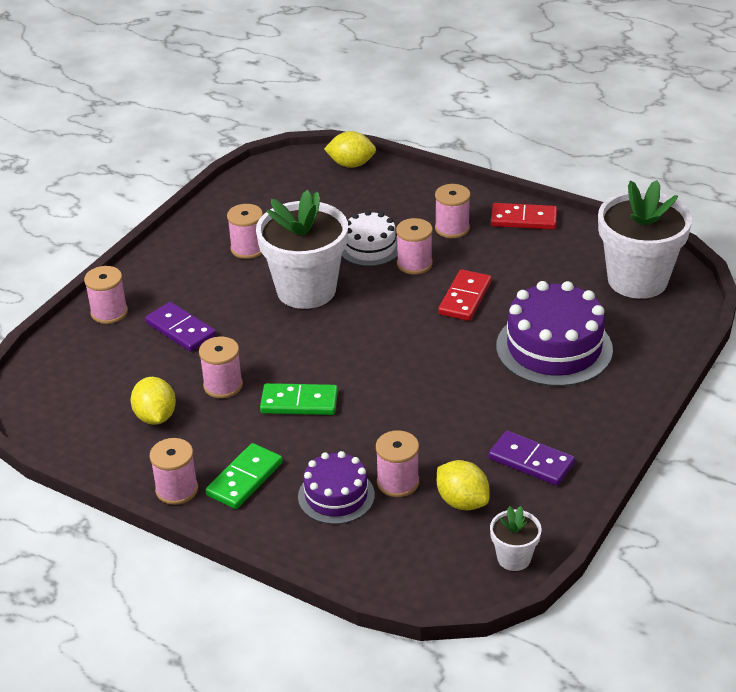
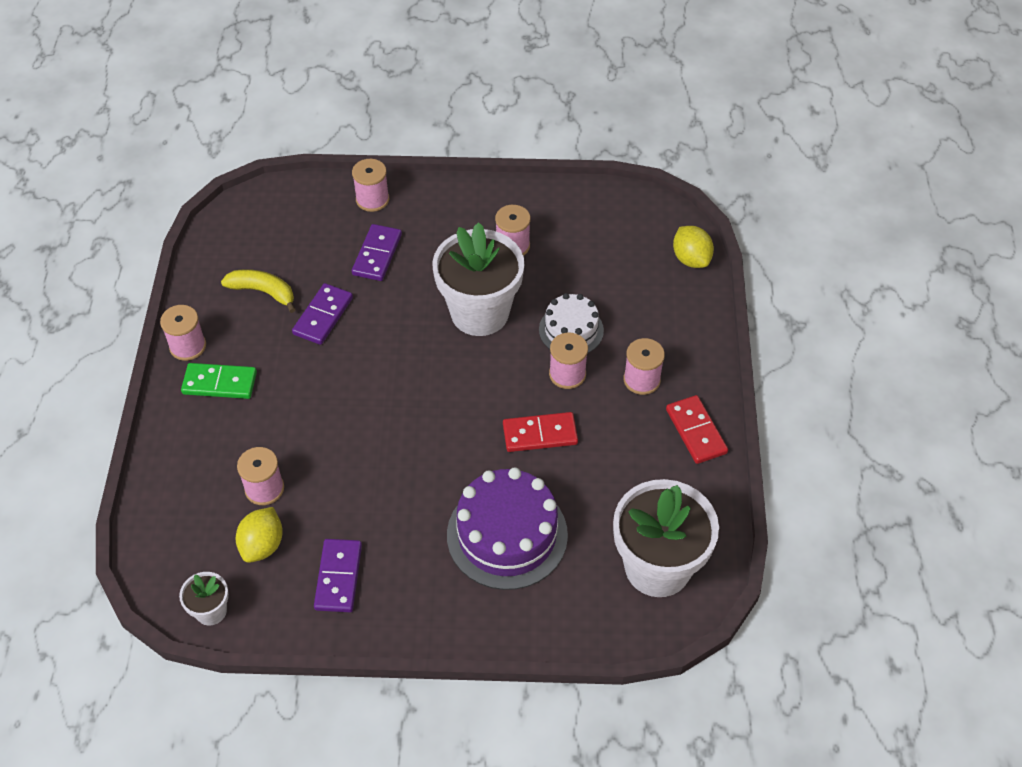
camera: 60 degrees right, 15 degrees up
(155, 417) = (263, 292): yellow lemon -> yellow banana
(223, 385) = (323, 316): pink spool -> purple domino
(299, 402) = (328, 376): green domino -> none
(336, 496) = (228, 453): purple cake -> none

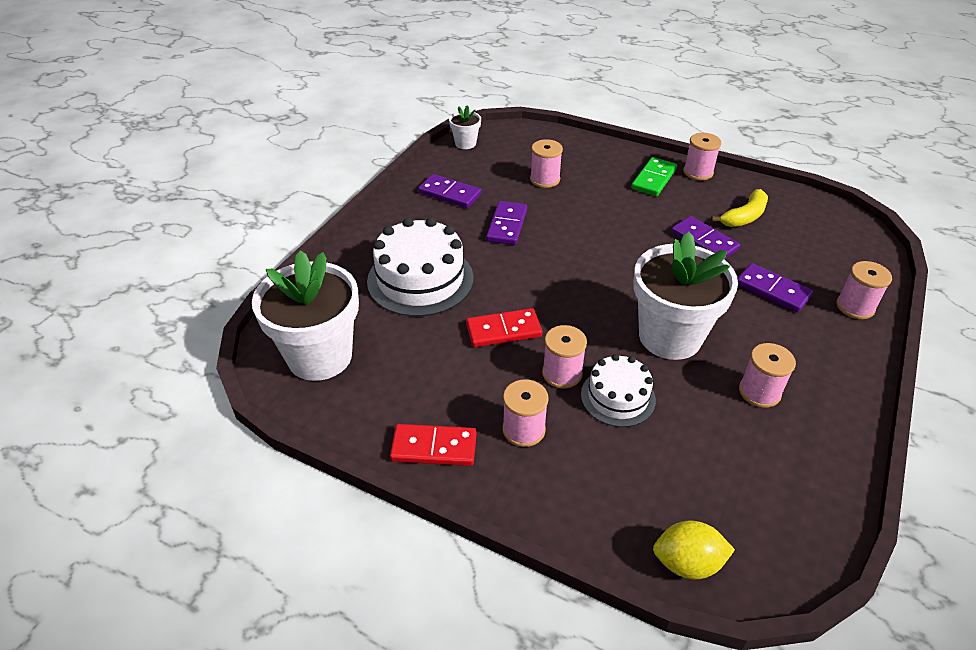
camera: 115 degrees right, 10 degrees down
(262, 545) = (499, 170): yellow lemon -> none
(375, 493) = (507, 225): none -> purple domino
(507, 535) = (420, 279): purple cake -> white cake
(540, 434) = (503, 330): red domino -> red domino turned 60 degrees clockwise

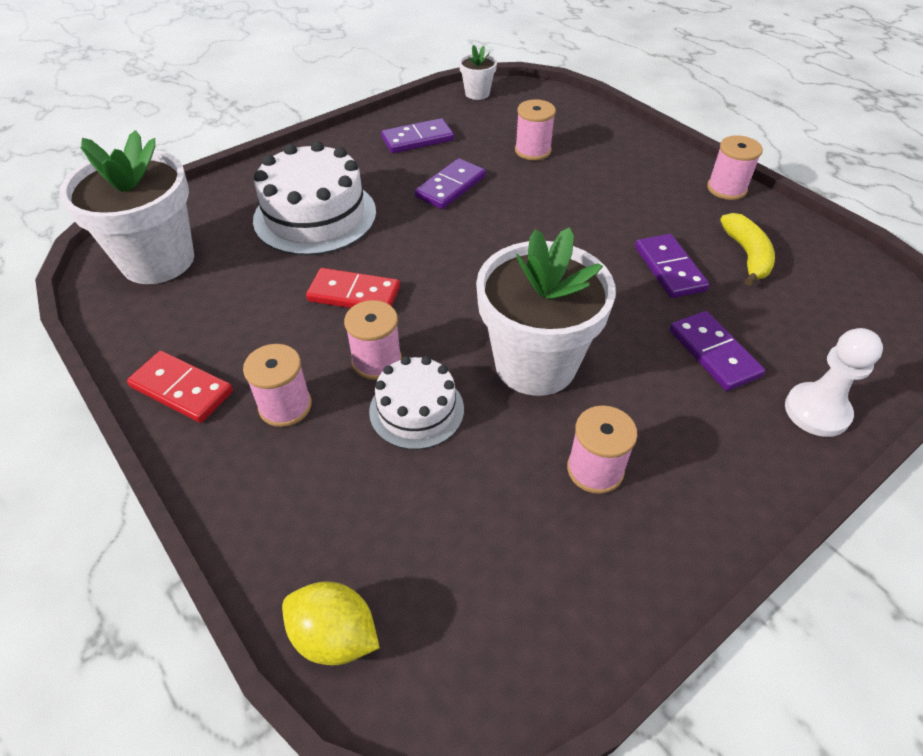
camera: 25 degrees right, 5 degrees up
(449, 194) = (417, 139): purple domino -> purple domino turned 75 degrees counterclockwise
(653, 179) = (663, 182): green domino -> none
(744, 216) = (747, 255): yellow banana -> yellow banana turned 75 degrees counterclockwise
(855, 307) = (817, 411): pink spool -> white pawn

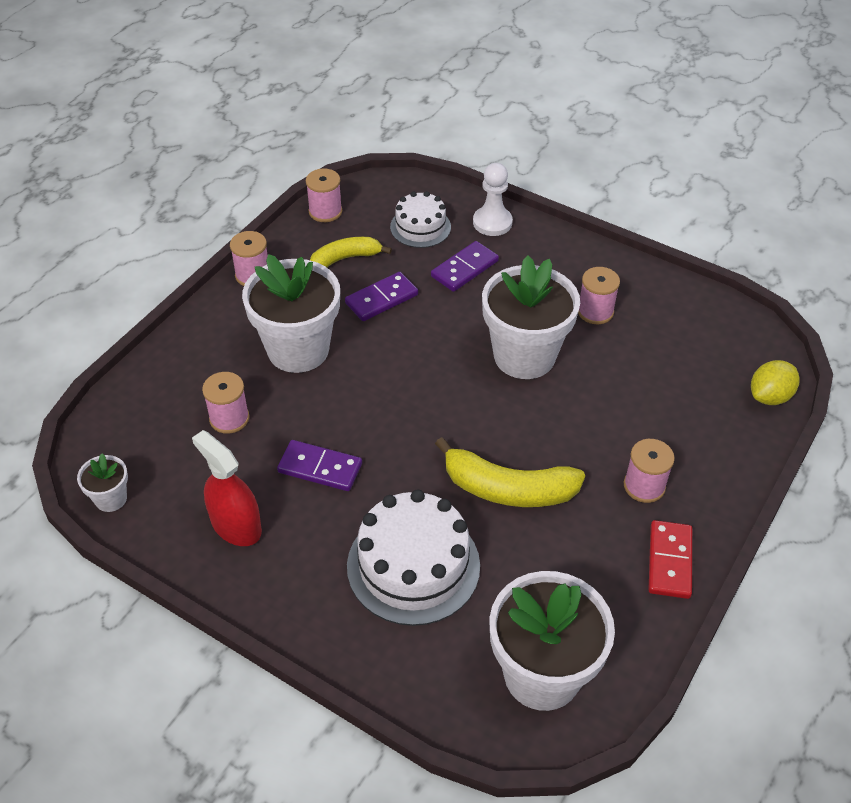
camera: 110 degrees left, 0 degrees up
(334, 636) = (769, 396): yellow lemon -> yellow lemon turned 45 degrees clockwise
(354, 294) = (508, 489): red domino -> yellow banana
(377, 361) = (572, 447): pink spool -> pink spool (325, 211)
(416, 410) = (602, 409): white cake -> white cake (420, 227)
(417, 139) = (236, 525): purple domino -> red spray bottle
(605, 199) = (298, 349): none -> white flower pot

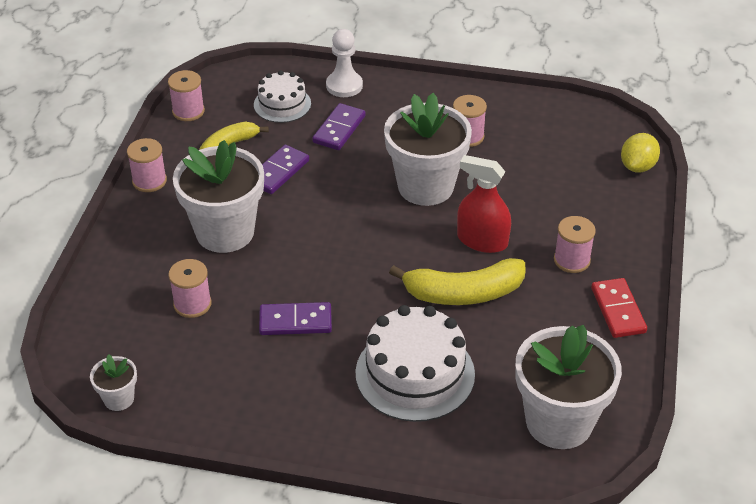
camera: 20 degrees left, 5 degrees down
(236, 525) = (245, 387): red spray bottle -> red spray bottle (482, 241)

